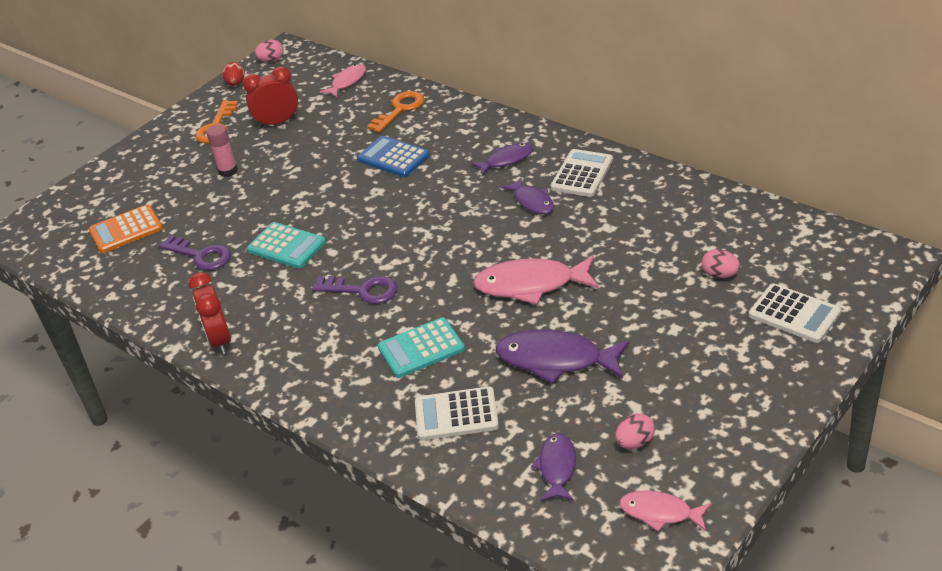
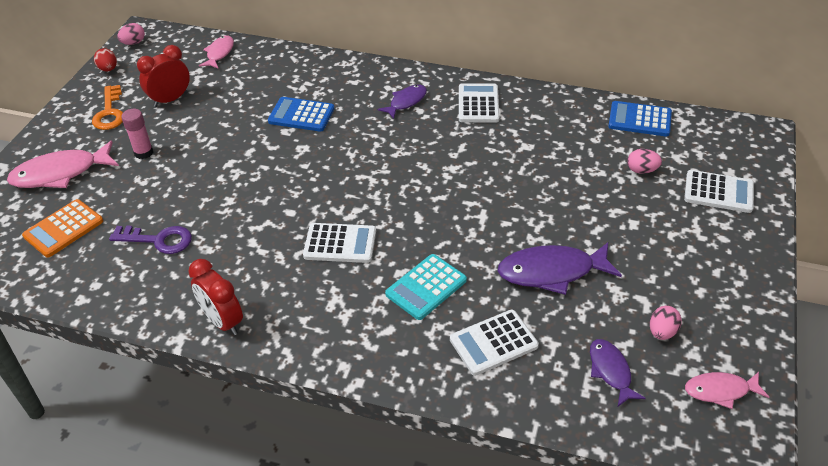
camera: 25 degrees left, 5 degrees up
(286, 246) = (242, 215): turquoise calculator -> none
(362, 290) = (340, 243): purple key -> white calculator
(400, 110) = (284, 71): orange key -> none
(530, 285) = (491, 209): pink fish -> pink fish (60, 173)
(532, 202) = (450, 134): purple fish -> none
(753, 220) = (639, 120): none -> blue calculator

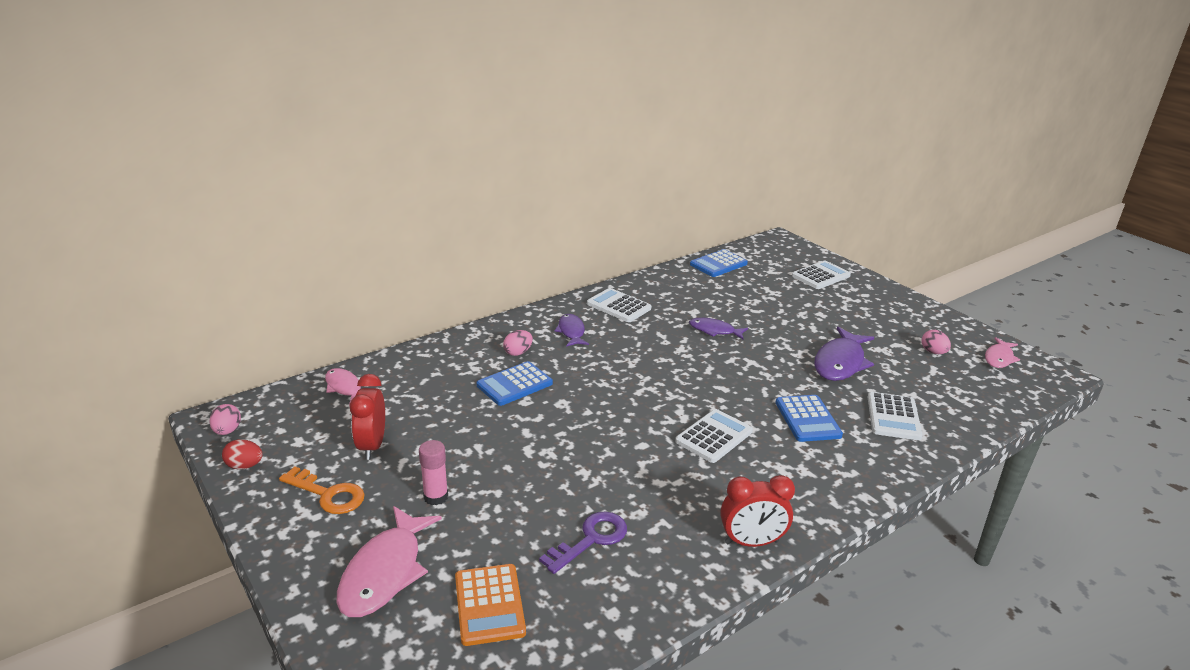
camera: 55 degrees left, 15 degrees down
(426, 287) = (807, 419): turquoise calculator -> blue calculator
(610, 371) = (955, 385): purple fish -> purple fish (714, 330)
(641, 170) = (771, 287): pink egg -> pink egg (518, 352)

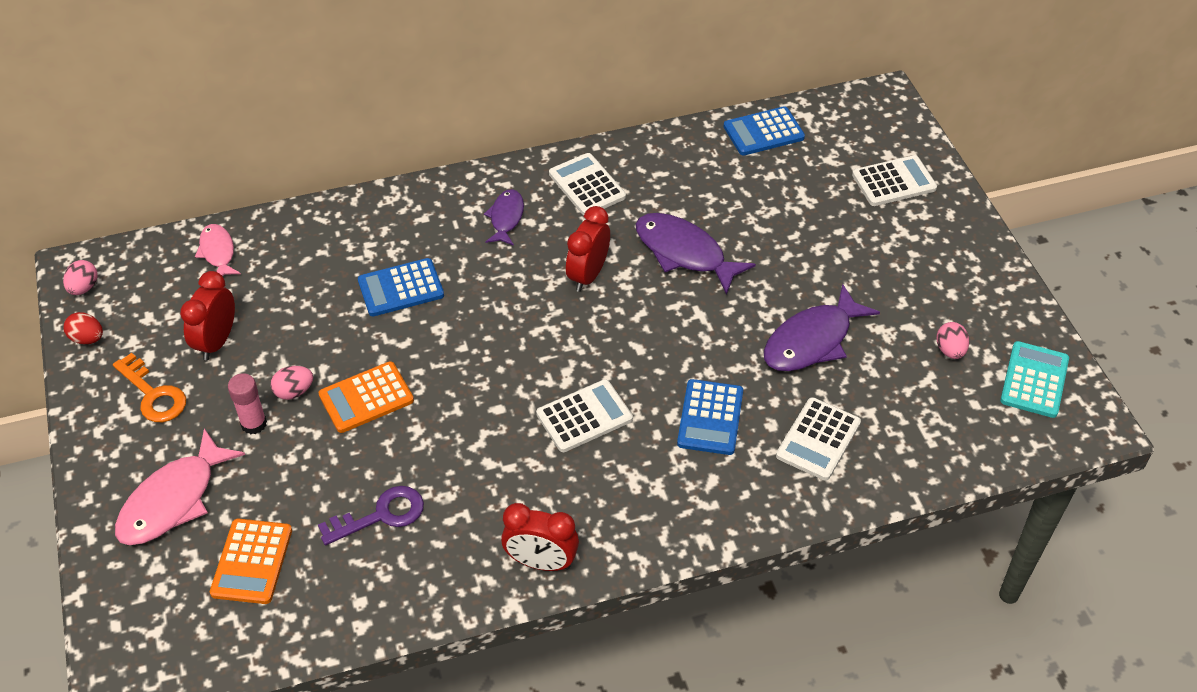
camera: 20 degrees right, 20 degrees up
(518, 352) = (427, 239): pink egg -> pink egg (294, 392)
(528, 459) = (366, 398): none -> orange calculator
(655, 353) = (588, 275): none -> red clock
(714, 330) = (684, 253): purple fish -> purple fish, size x1.69
(999, 358) = (1034, 380): pink fish -> turquoise calculator

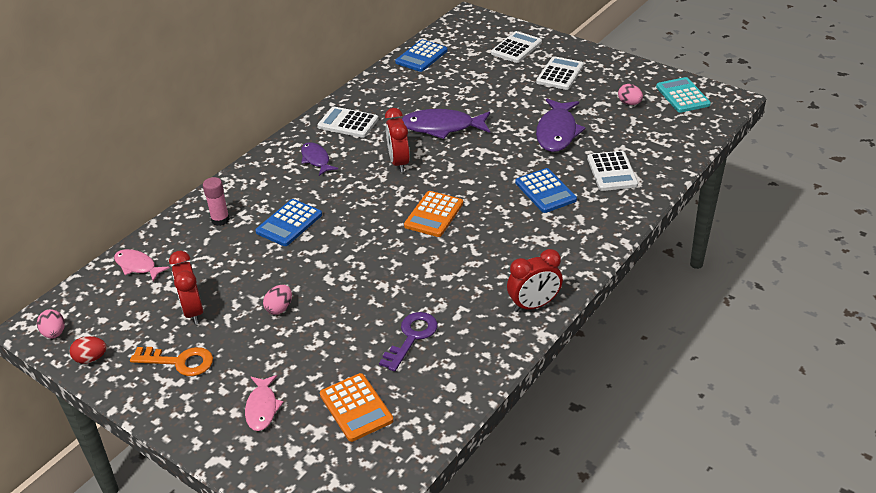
camera: 35 degrees left, 10 degrees down
(173, 500) = (262, 408): pink fish -> pink fish, size x0.59
(254, 424) = (271, 338): pink glue stick -> pink glue stick (220, 220)
(366, 398) = (332, 286): orange calculator -> orange calculator (434, 215)
(584, 416) = (476, 226): white calculator -> white calculator (560, 74)

